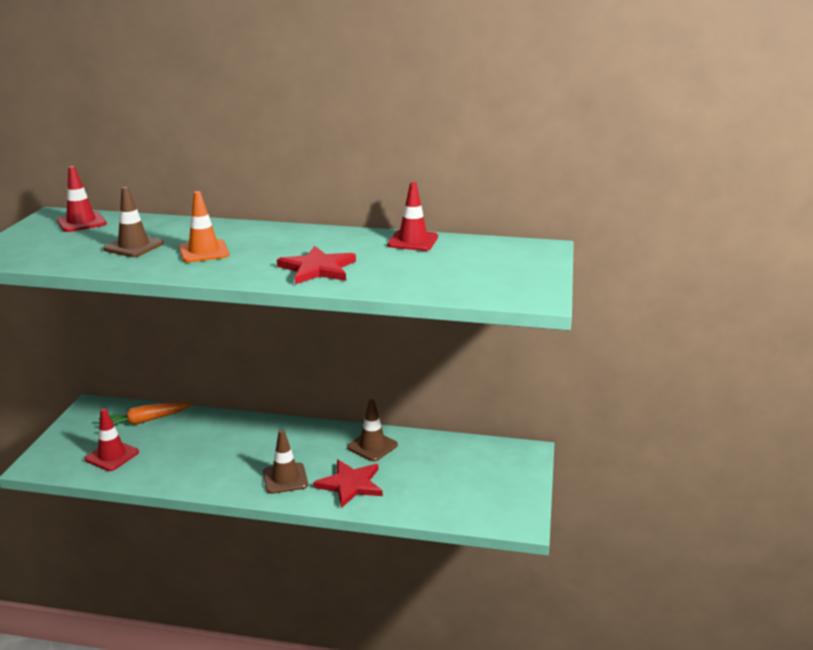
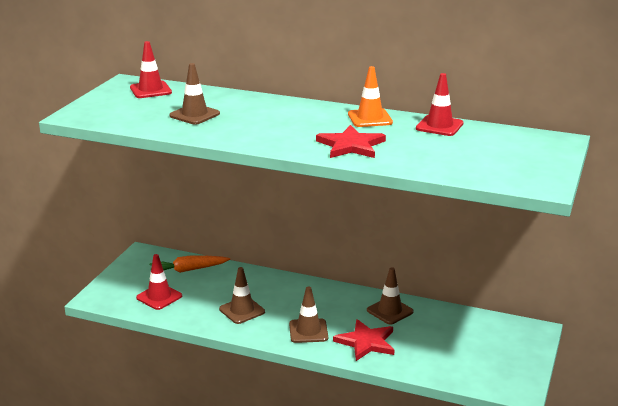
camera: 10 degrees right, 0 degrees up
(204, 251) = (254, 123): orange traffic cone -> orange traffic cone (370, 118)
(208, 462) = (242, 310): none -> brown traffic cone

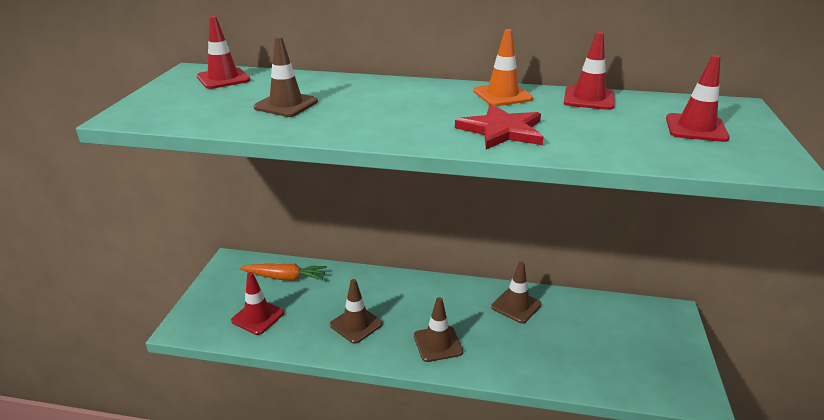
camera: 10 degrees left, 5 degrees up
(188, 270) = (285, 277): orange carrot -> orange carrot turned 150 degrees counterclockwise
(366, 342) = (506, 351): red star -> none
(506, 154) = (696, 128): none -> red traffic cone

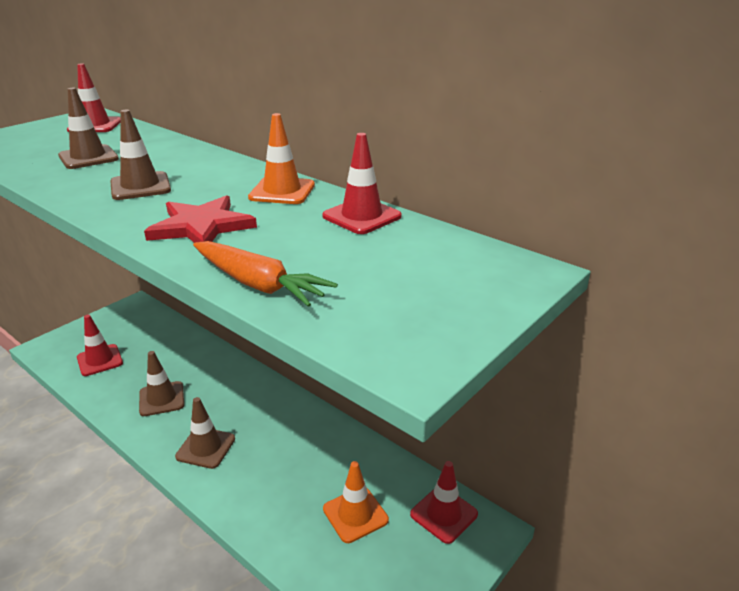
camera: 30 degrees right, 0 degrees up
(285, 277) = (157, 334): orange carrot -> orange carrot (258, 284)
(516, 306) = (320, 443): brown traffic cone -> brown traffic cone (140, 186)
(592, 340) = (355, 514): none -> orange traffic cone
(696, 128) = (409, 282): red traffic cone -> red traffic cone (444, 514)

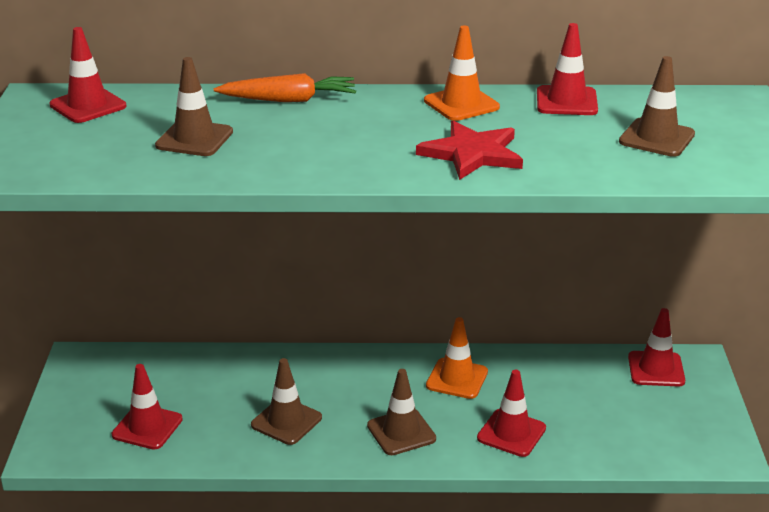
camera: 40 degrees left, 0 degrees up
(140, 186) = (330, 144): brown traffic cone -> brown traffic cone (656, 138)
(258, 284) = (610, 172): orange carrot -> orange carrot (289, 100)
(266, 495) = (511, 433): none -> red traffic cone
(355, 514) = (596, 405): orange traffic cone -> orange traffic cone (457, 379)

